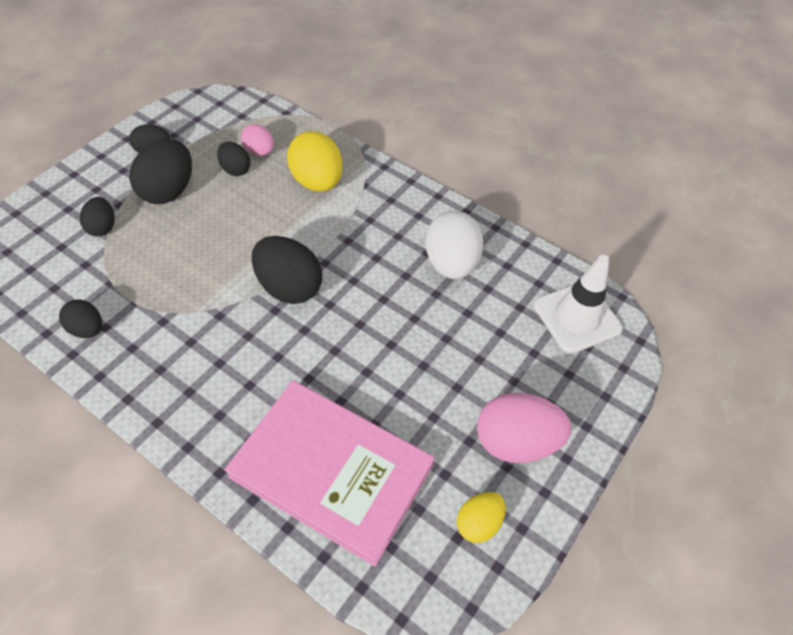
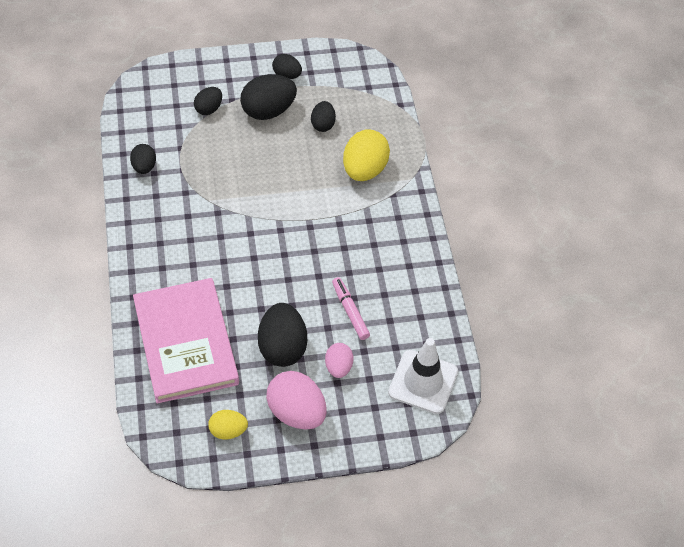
camera: 45 degrees right, 0 degrees up
(259, 151) = (351, 122): pink egg -> pink egg (338, 367)
(289, 287) = (272, 226): black egg -> black egg (282, 348)
(447, 308) = (350, 311): none -> pink marker
(451, 263) = (385, 287): white egg -> none

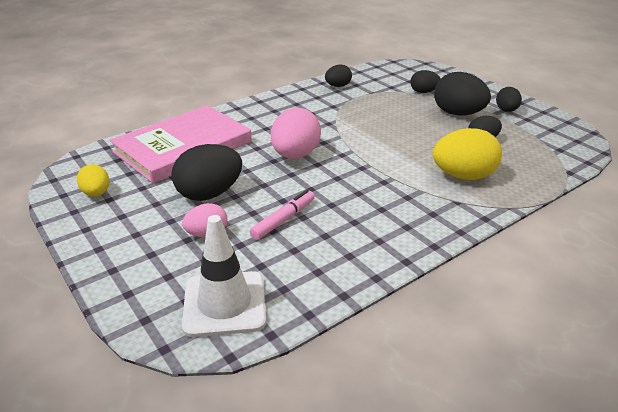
camera: 65 degrees right, 20 degrees down
(296, 413) = (135, 225): pink egg -> pink egg (295, 155)

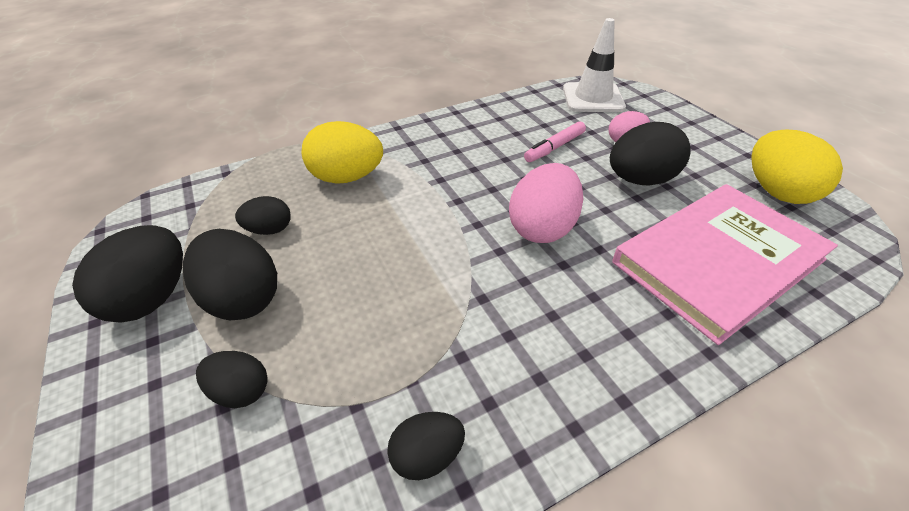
camera: 170 degrees left, 10 degrees up
(96, 193) = (777, 191): yellow egg -> yellow egg, size x1.75
(506, 110) = (153, 297): black egg -> black egg, size x1.75

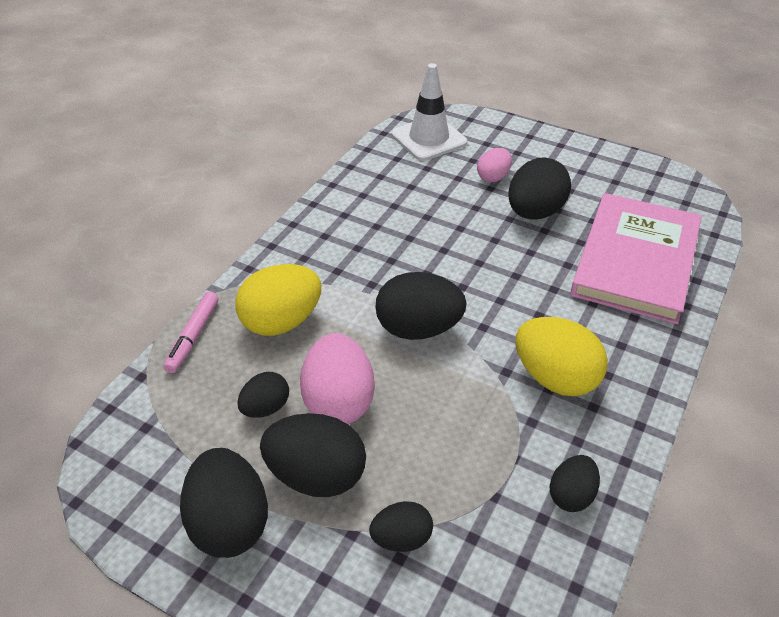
camera: 35 degrees left, 0 degrees up
(441, 227) = (418, 329): none -> black egg
(542, 228) = (498, 291): pink egg -> pink egg (338, 401)
(554, 147) = (441, 208): pink marker -> pink marker (193, 336)
(777, 191) = (633, 182): yellow egg -> yellow egg (555, 378)

